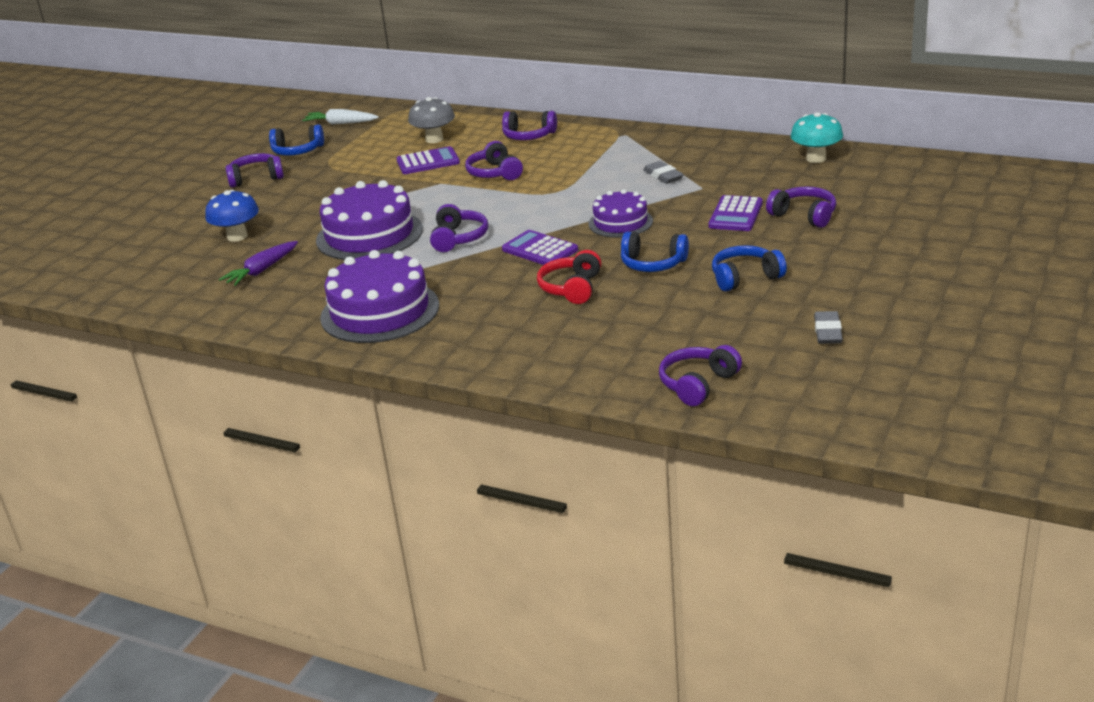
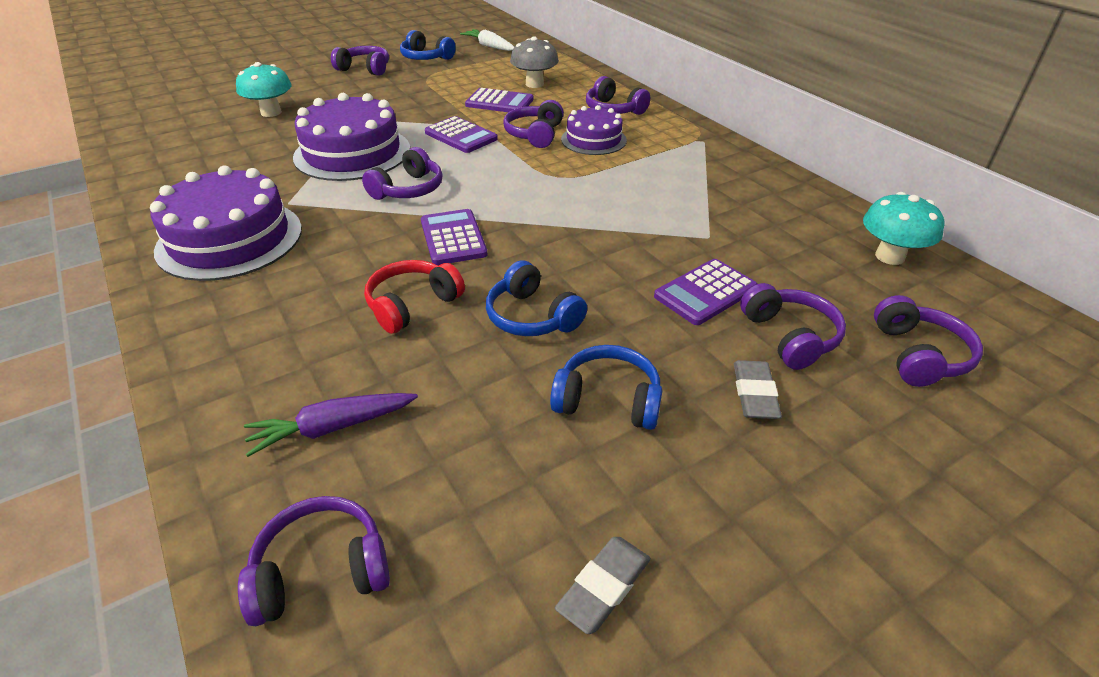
camera: 30 degrees right, 10 degrees up
(237, 236) = (271, 112): blue mushroom -> turquoise mushroom
(261, 270) = (231, 151): purple carrot -> purple carrot (332, 428)
(437, 194) = (461, 136): none -> purple calculator
(620, 222) = (570, 242): purple cake -> purple cake (593, 140)
(663, 176) = (684, 203): grey eraser -> grey eraser (754, 394)
(874, 198) = (918, 355): none -> purple headphones

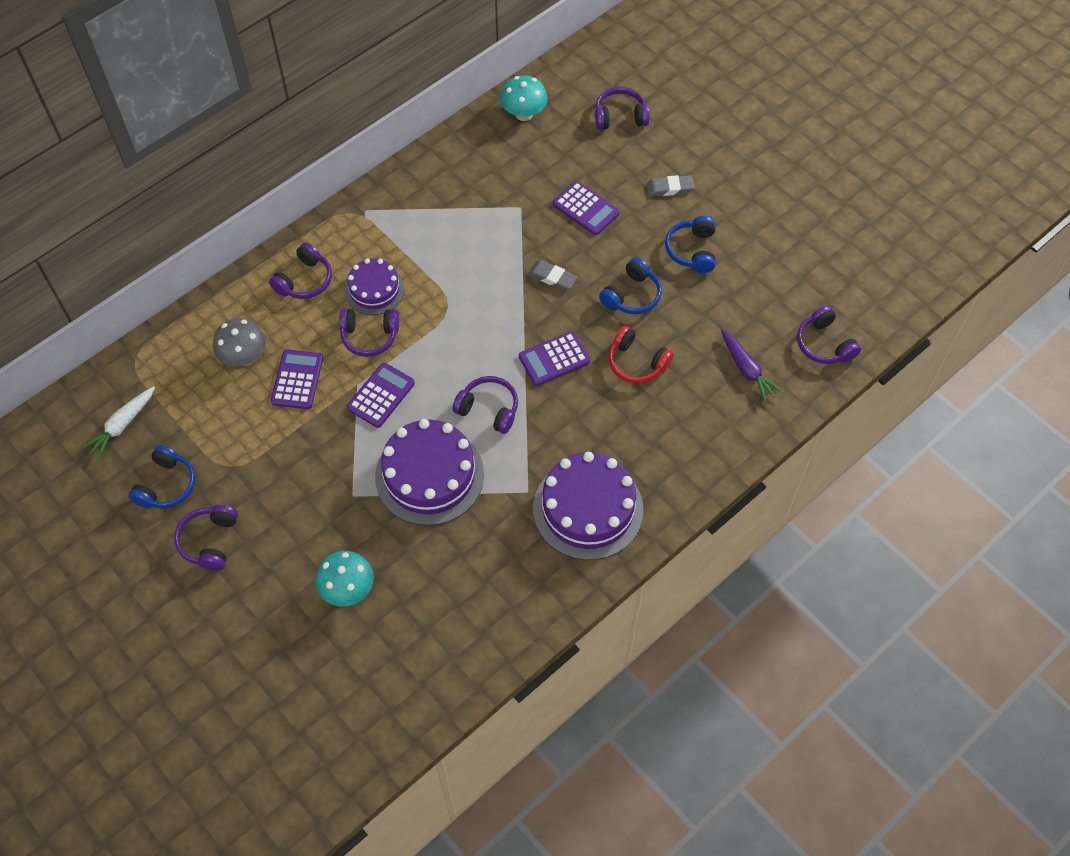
camera: 100 degrees left, 20 degrees up
(604, 587) = (798, 242): grey eraser -> grey eraser (552, 277)
(790, 336) = (618, 170): purple headphones -> none

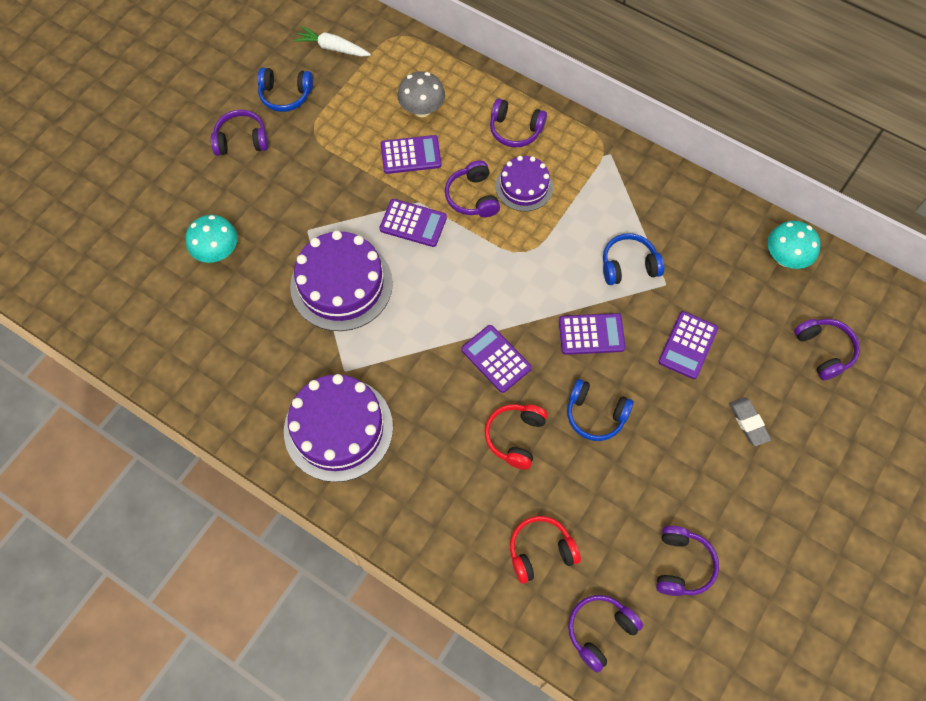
camera: 75 degrees right, 5 degrees up
(488, 409) = (423, 315): purple headphones -> purple headphones (682, 565)
(552, 277) = (591, 334): grey eraser -> purple calculator
(692, 250) = (674, 463): blue headphones -> blue headphones (628, 265)
(747, 370) = (540, 551): purple carrot -> red headphones

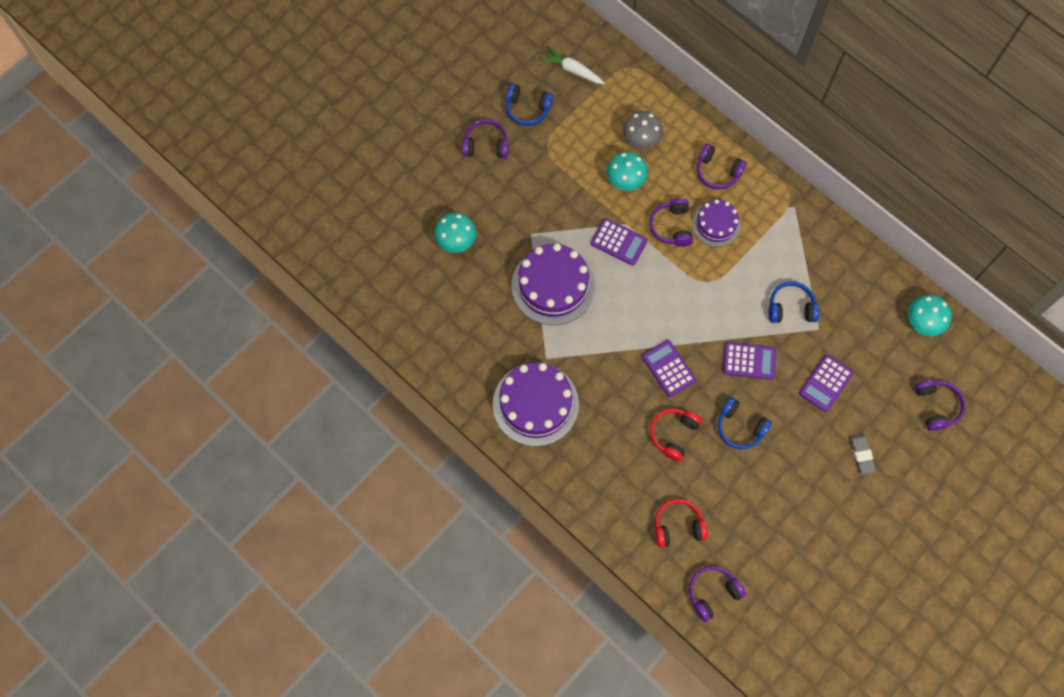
camera: 10 degrees right, 5 degrees up
(411, 155) = (625, 181): purple calculator -> turquoise mushroom
(682, 565) = (785, 555): purple headphones -> none

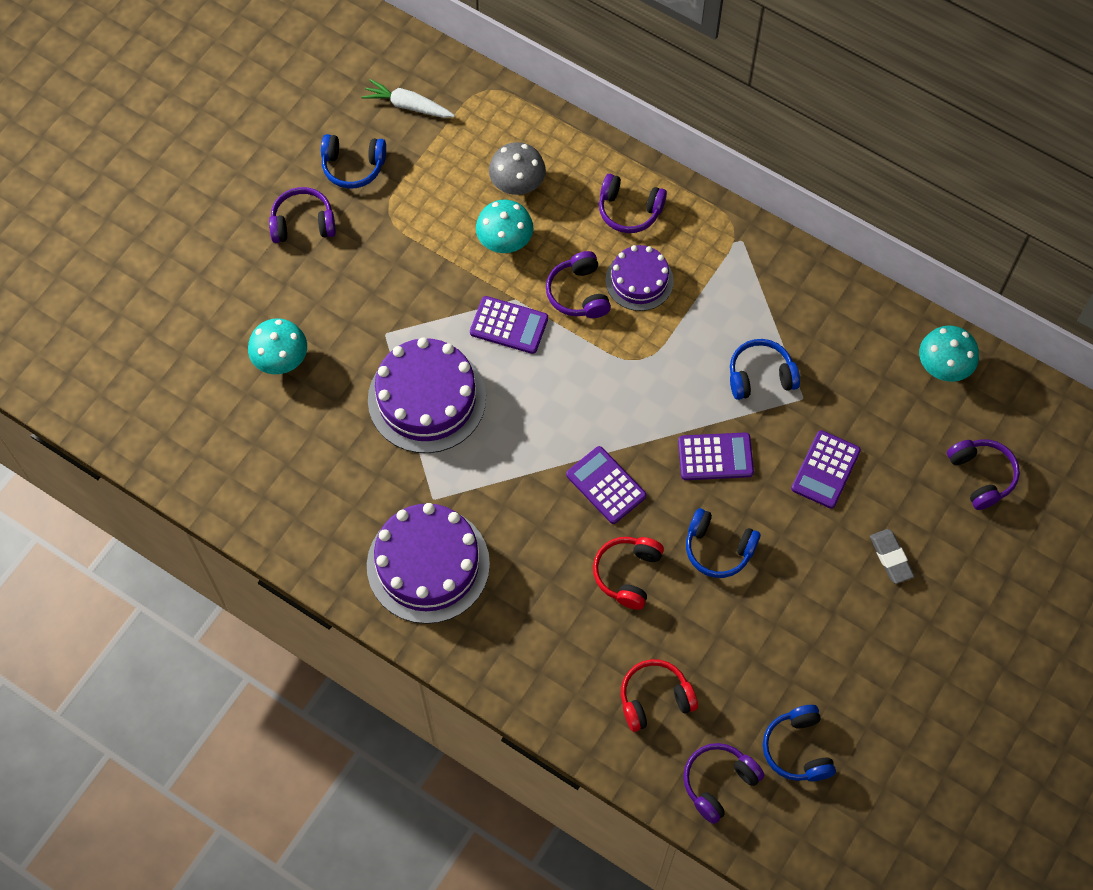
camera: 10 degrees left, 5 degrees down
(772, 579) = (797, 749): none -> blue headphones

